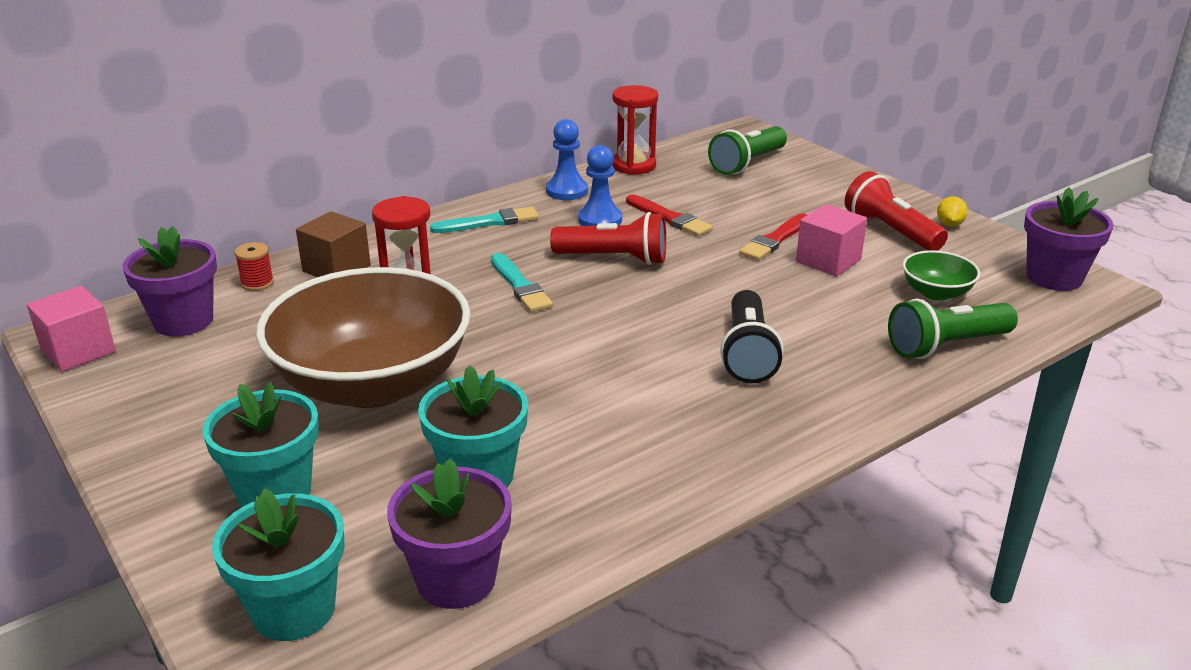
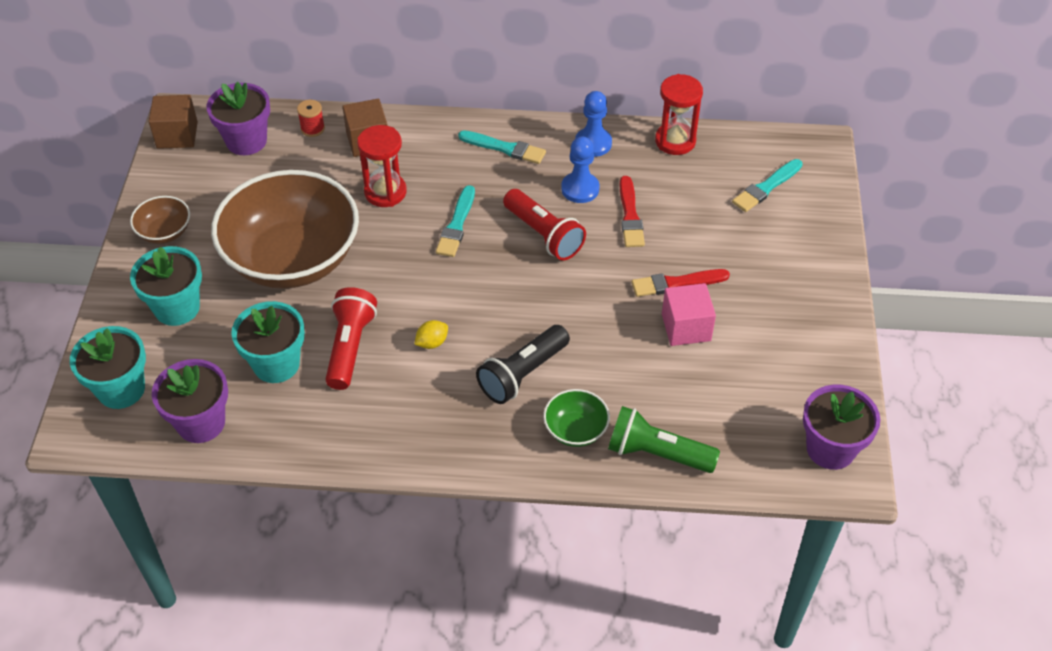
camera: 40 degrees right, 20 degrees up
(78, 351) = (177, 135): pink cube -> brown cube
(166, 435) = (165, 232): none -> brown bowl
(747, 163) = (766, 187): green flashlight -> turquoise brush
(890, 231) = (775, 327): red flashlight -> red flashlight (350, 347)
(936, 293) = (719, 405): green bowl -> green bowl (575, 430)
(949, 224) = (832, 348): yellow lemon -> yellow lemon (432, 342)

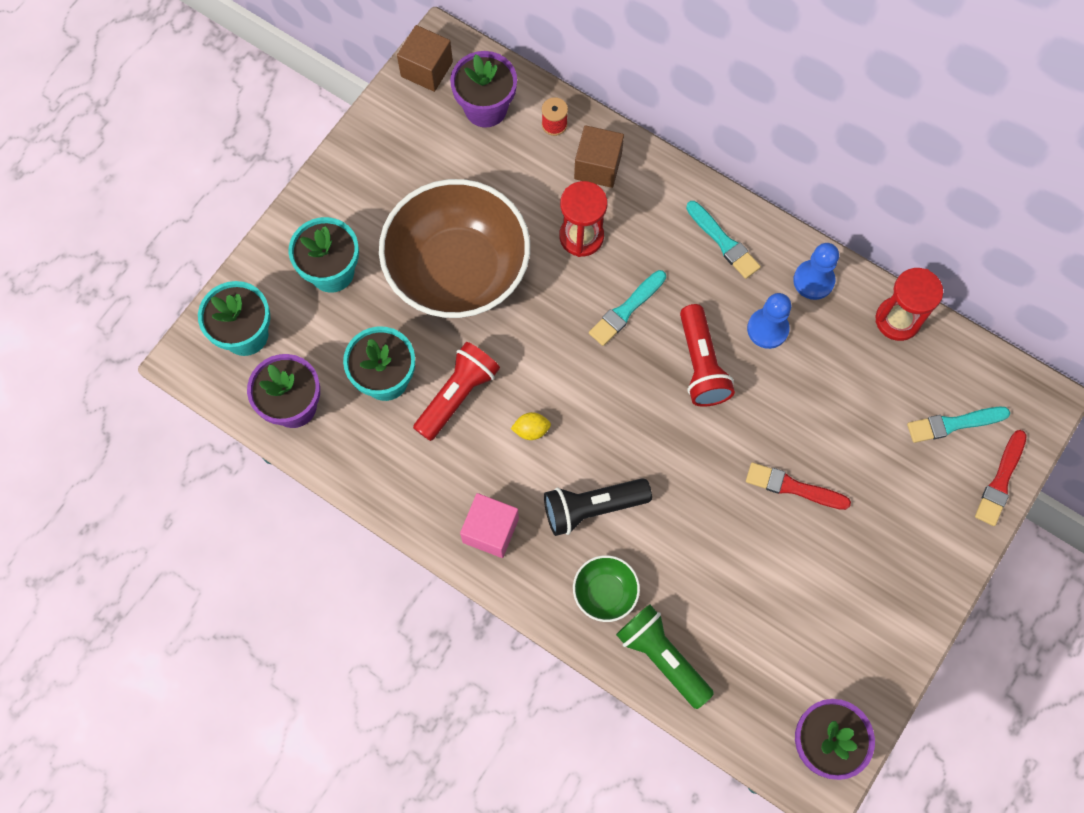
camera: 30 degrees right, 20 degrees up
(165, 232) = (361, 180): brown bowl -> none
(630, 215) = (797, 386): red brush -> red brush (1000, 481)
(686, 327) = (771, 541): pink cube -> pink cube (490, 530)

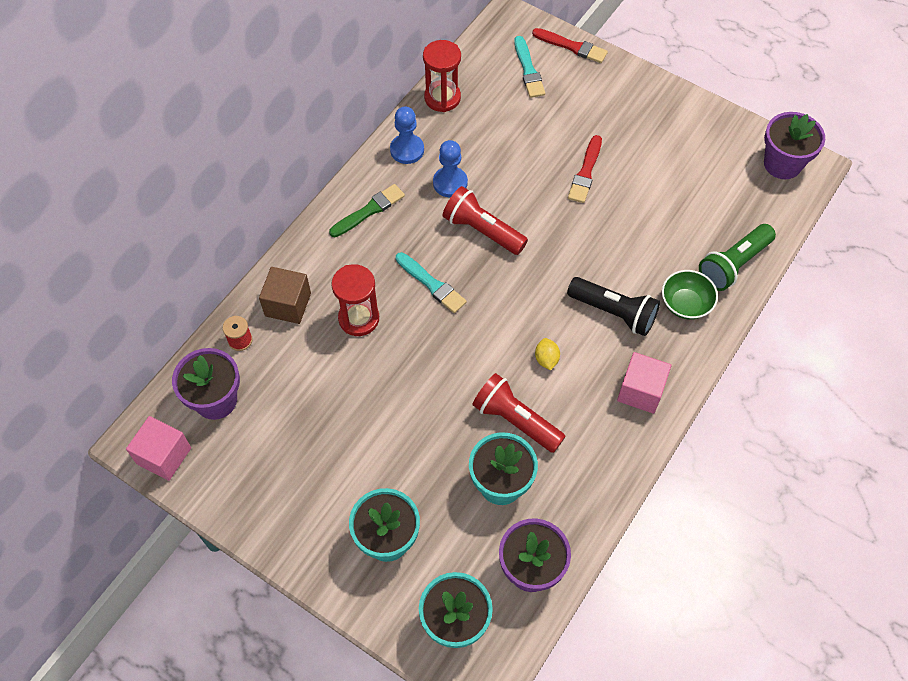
camera: 90 degrees left, 10 degrees down
(426, 69) = (164, 456): brown cube -> pink cube
(458, 270) = (389, 422): brown bowl -> none
(592, 508) = (614, 312): black flashlight -> black flashlight turned 45 degrees counterclockwise
(701, 364) = (482, 230): red flashlight -> red flashlight turned 135 degrees counterclockwise
(723, 242) = (369, 211): turquoise brush -> green brush

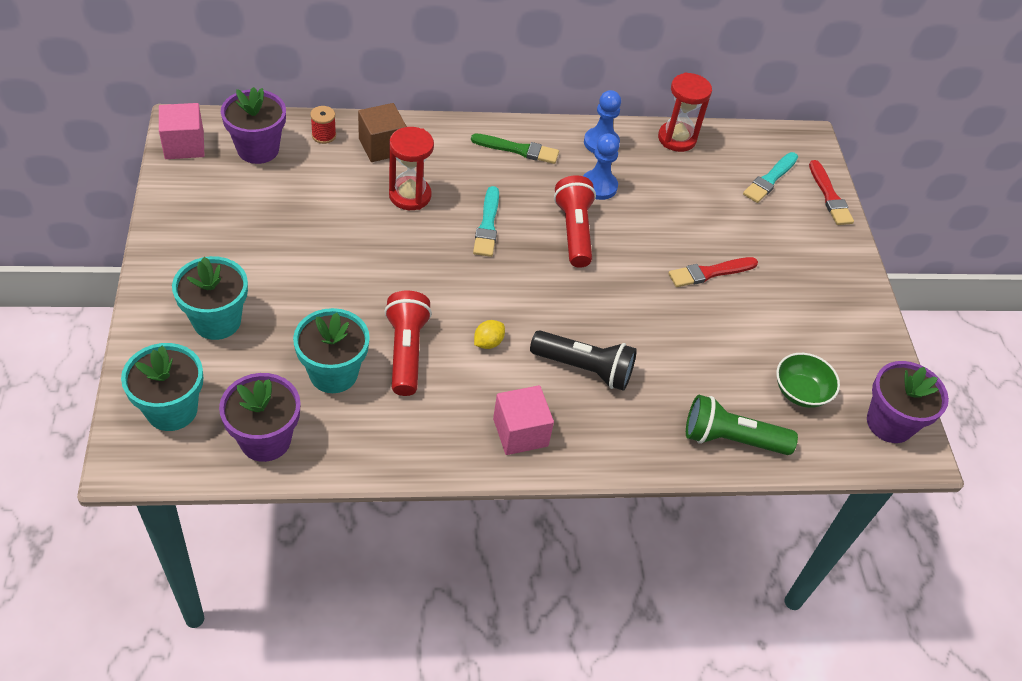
camera: 45 degrees right, 10 degrees down
(614, 312) = (584, 369): black flashlight -> black flashlight turned 60 degrees counterclockwise
(685, 304) = (648, 421): green bowl -> green bowl (800, 392)

